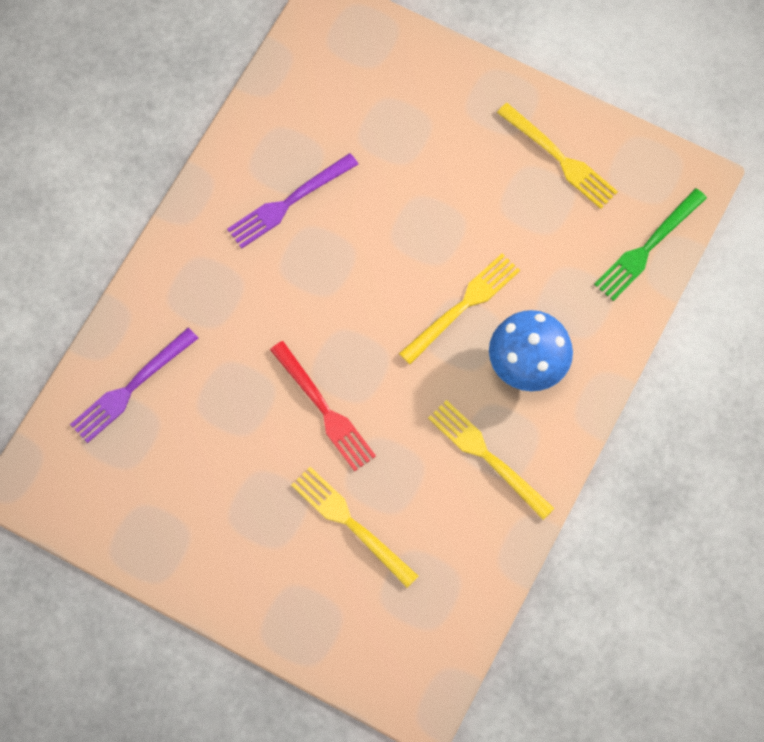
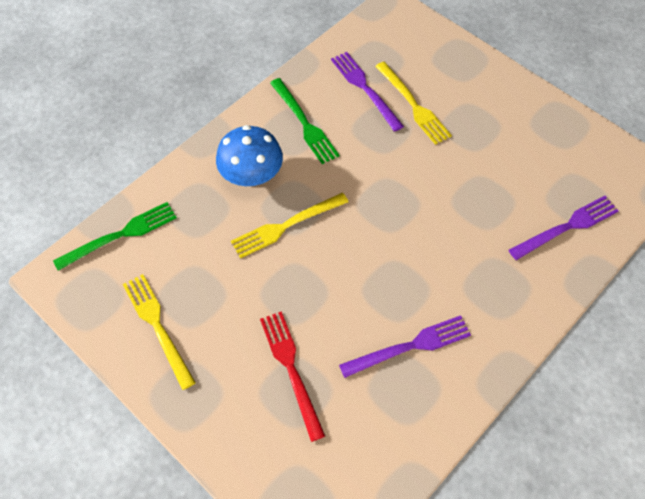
camera: 165 degrees left, 10 degrees down
(324, 410) = (416, 178): red fork -> red fork (291, 369)
(423, 535) = (365, 88): none -> purple fork
(487, 456) = (304, 123): yellow fork -> green fork

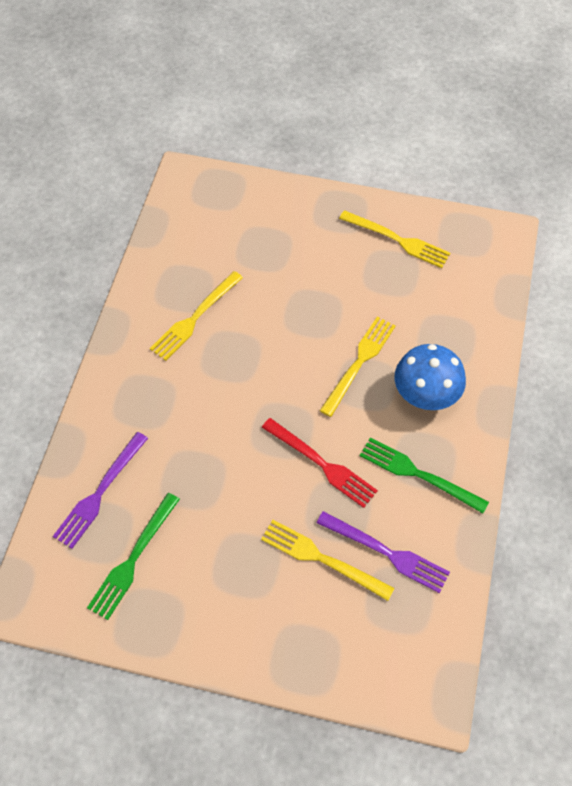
camera: 150 degrees right, 0 degrees up
(121, 235) = (488, 287): green fork -> green fork (133, 559)
(291, 369) = (277, 260): red fork -> red fork (322, 464)
(410, 346) = (195, 318): purple fork -> yellow fork

